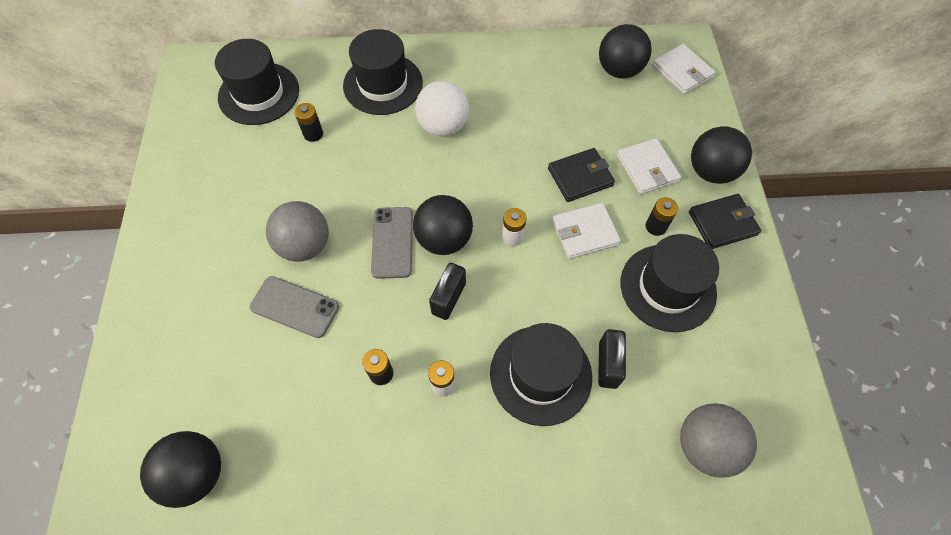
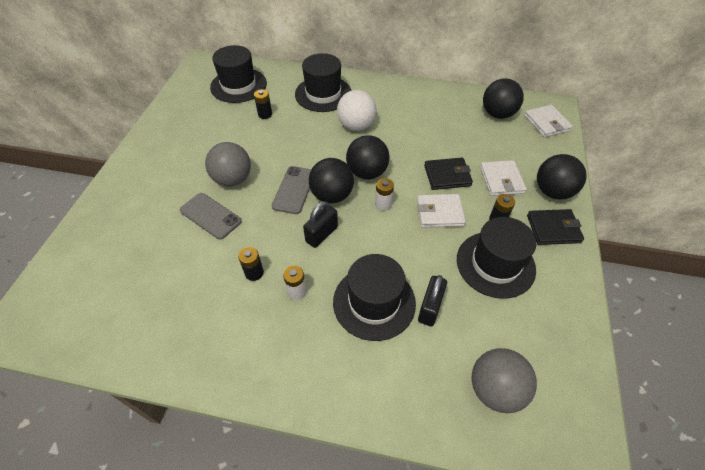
camera: 15 degrees right, 10 degrees down
(197, 473) = (99, 307): black ball -> black ball (367, 172)

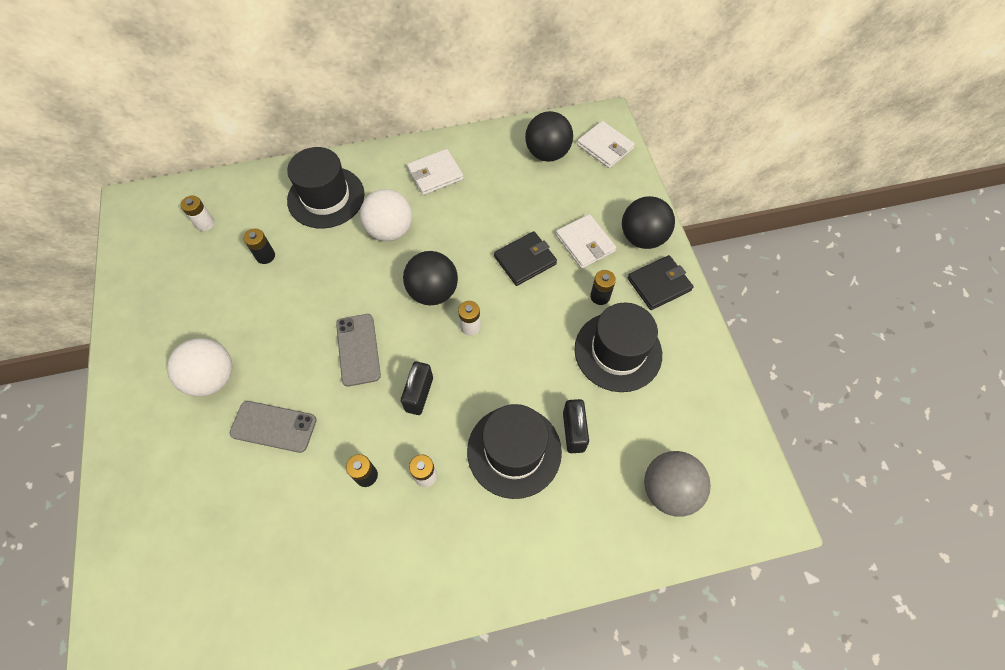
camera: 25 degrees left, 10 degrees up
(190, 172) = (212, 378): none -> white ball
(233, 179) = (274, 366): grey ball -> none
(238, 85) = (205, 223): black hat -> white battery
(332, 195) = (407, 339): black ball -> none
(439, 213) = (536, 312): white wallet -> white wallet (435, 174)

